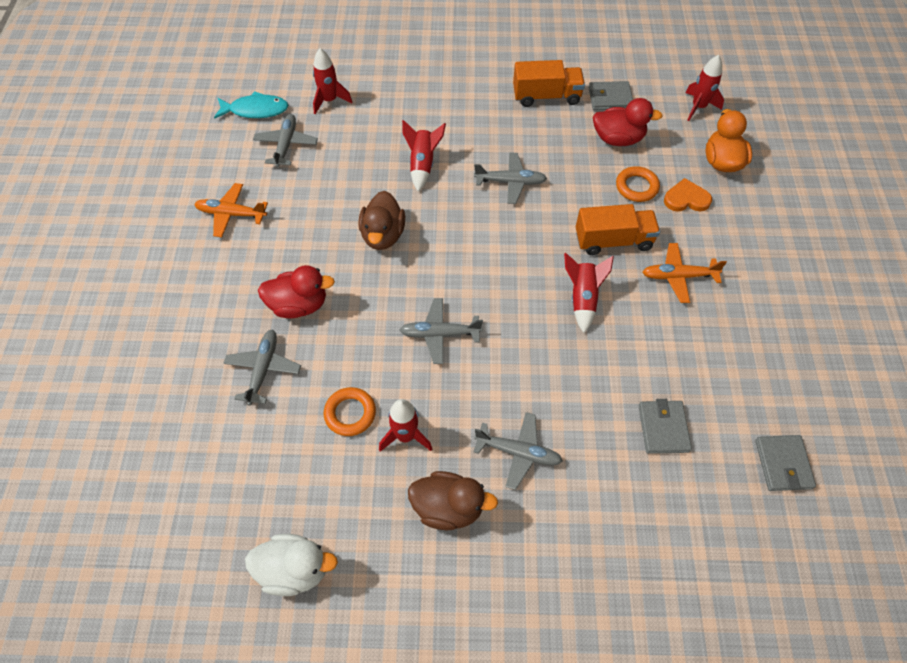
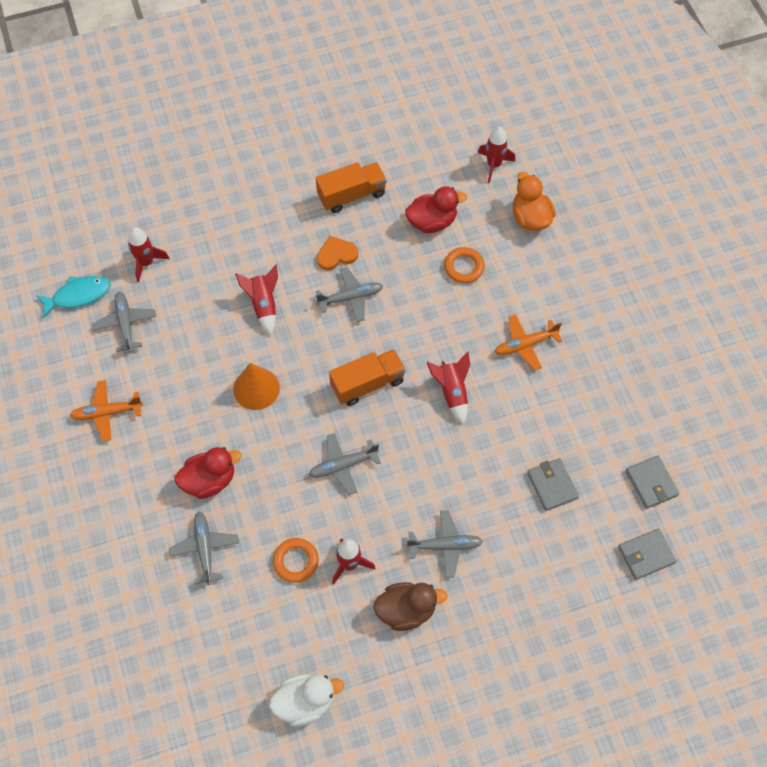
camera: 20 degrees left, 5 degrees up
(383, 235) = (256, 388): brown duck -> orange cone
(610, 98) = (411, 179): grey wallet -> grey wallet (646, 555)
(613, 241) = (460, 328): orange truck -> orange truck (367, 384)
(686, 199) = (510, 266): orange heart -> orange heart (336, 255)

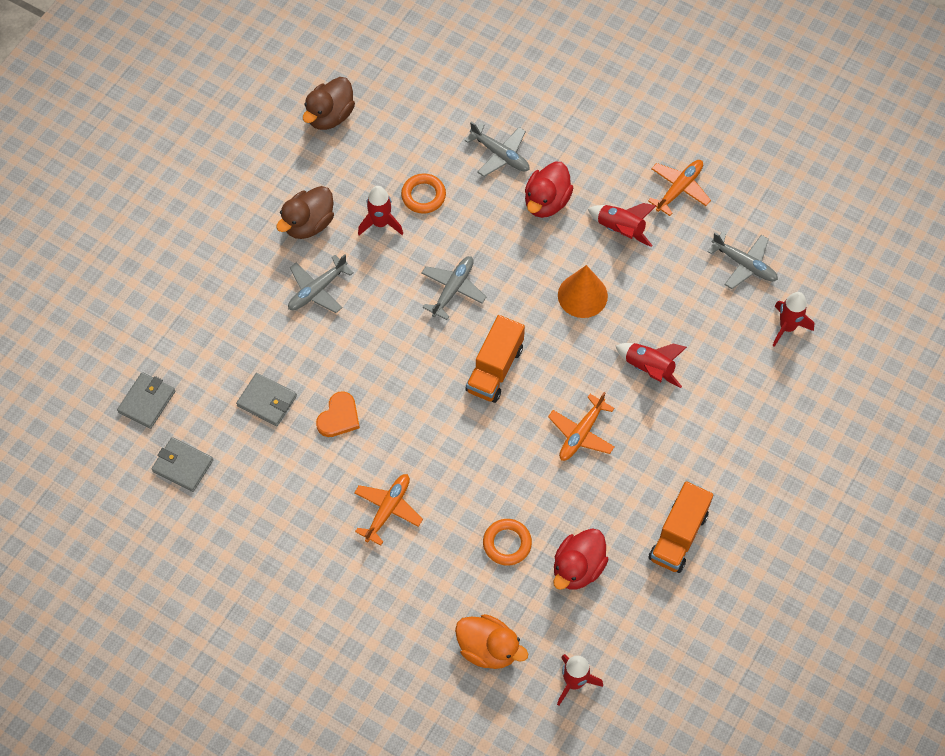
camera: 140 degrees right, 0 degrees up
(78, 295) = (809, 257): turquoise fish -> none
(305, 702) = (330, 116): white duck -> brown duck
(336, 255) = (633, 464): orange heart -> orange heart (339, 417)
(350, 297) = (581, 433): grey plane -> orange plane
(452, 392) = (416, 416): red rocket -> red rocket (620, 229)

